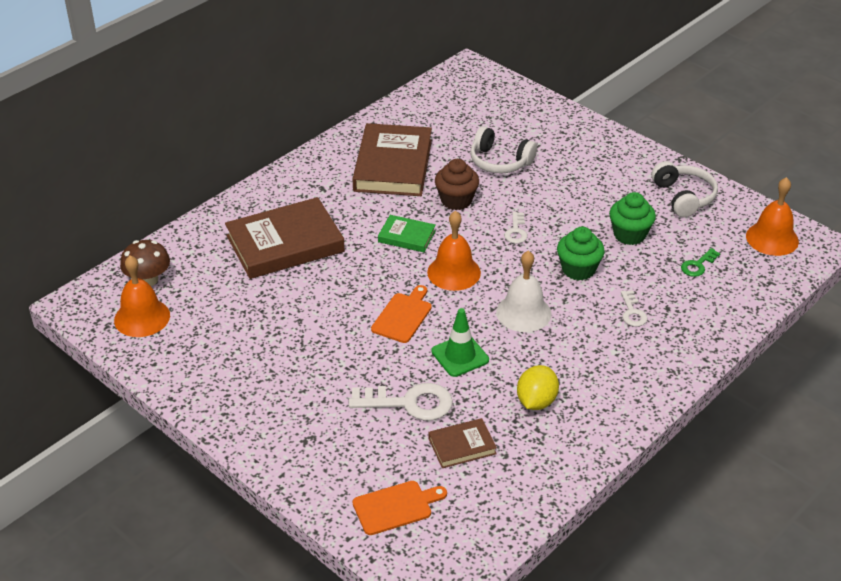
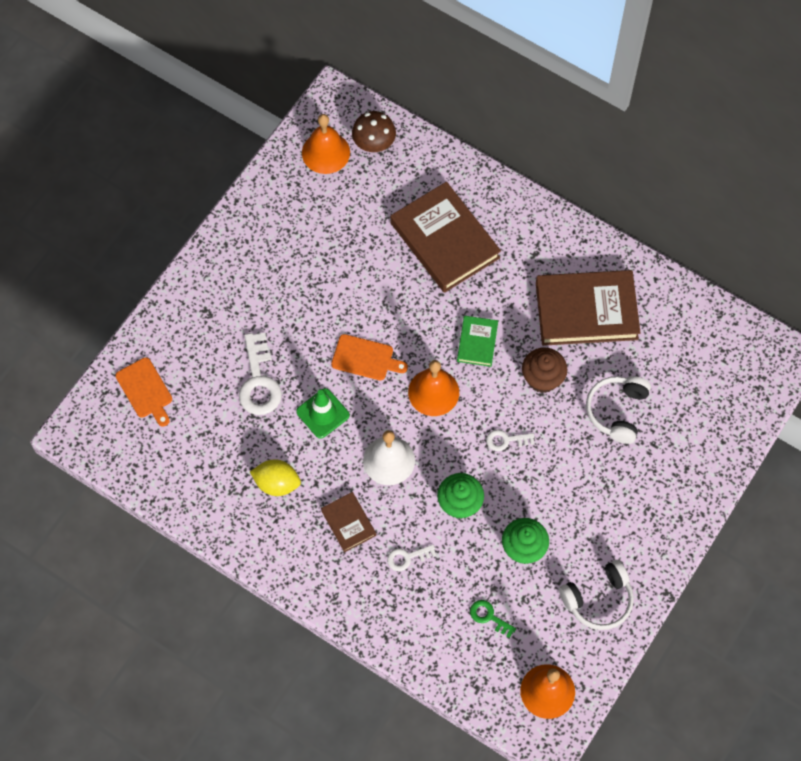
camera: 80 degrees right, 25 degrees up
(462, 446) = (216, 430): brown book -> brown book (348, 523)

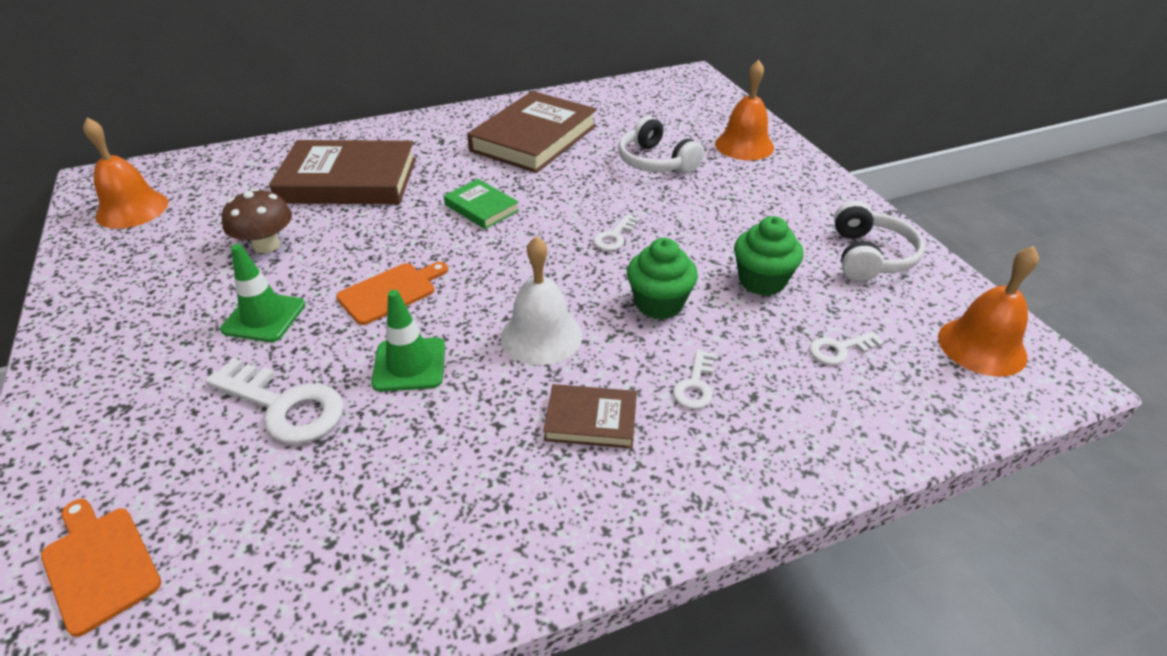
camera: 55 degrees left, 25 degrees down
(145, 390) = (99, 564): orange cutting board -> orange cutting board turned 135 degrees counterclockwise
(277, 483) = (450, 471): yellow lemon -> none
(302, 315) = (264, 317): none -> green traffic cone
(374, 143) = (183, 177): brown mushroom -> brown mushroom (266, 245)
(433, 392) = (498, 260): orange bell -> orange bell (744, 145)
(489, 617) = (839, 349): green key -> white key
(542, 378) = (571, 187): brown cupcake -> none

